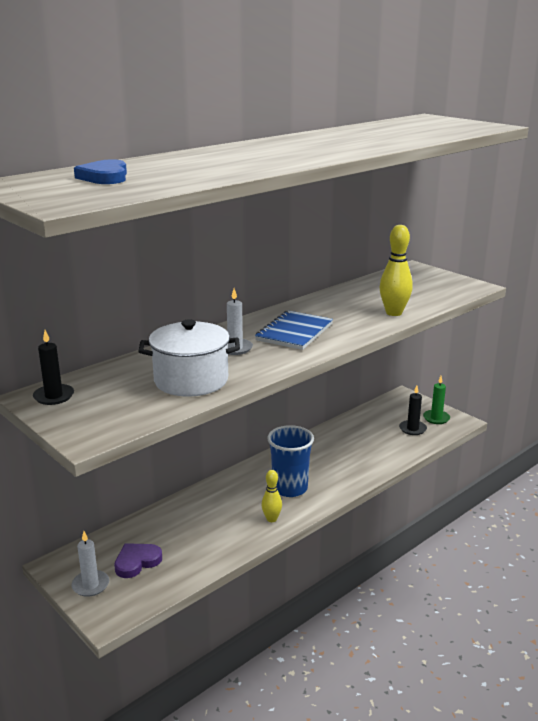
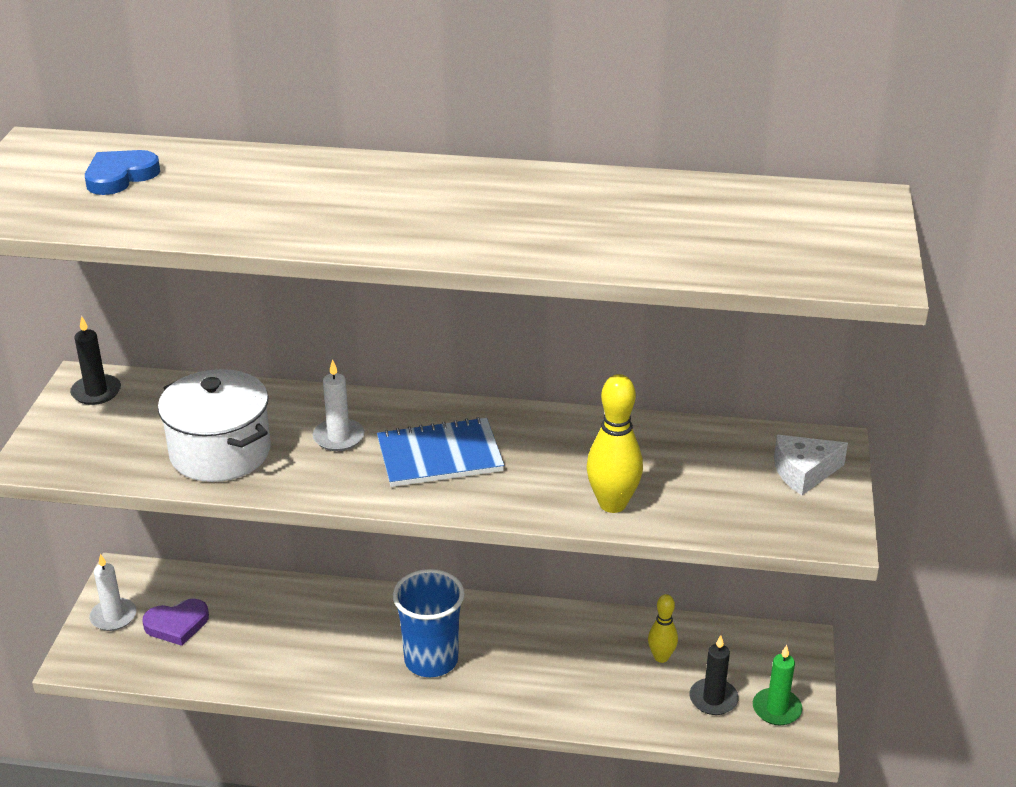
camera: 50 degrees right, 10 degrees up
(137, 562) = (177, 624): purple heart -> purple heart turned 150 degrees clockwise
(271, 519) = (352, 680): yellow bowling pin -> yellow bowling pin (661, 657)
(426, 277) = (803, 472): none -> white cheese

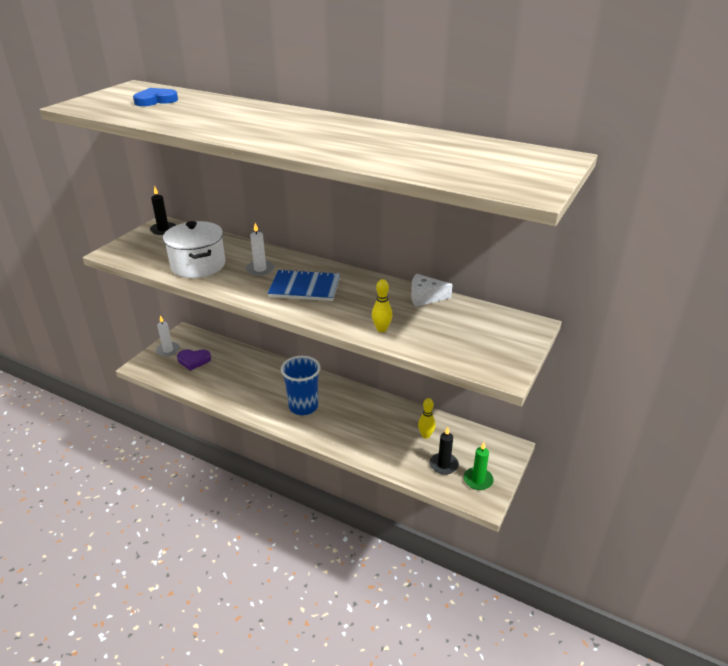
camera: 20 degrees right, 0 degrees up
(612, 504) = (381, 329): yellow bowling pin -> yellow bowling pin, size x0.62
(803, 472) = (506, 336): white cheese -> white cheese (425, 297)

